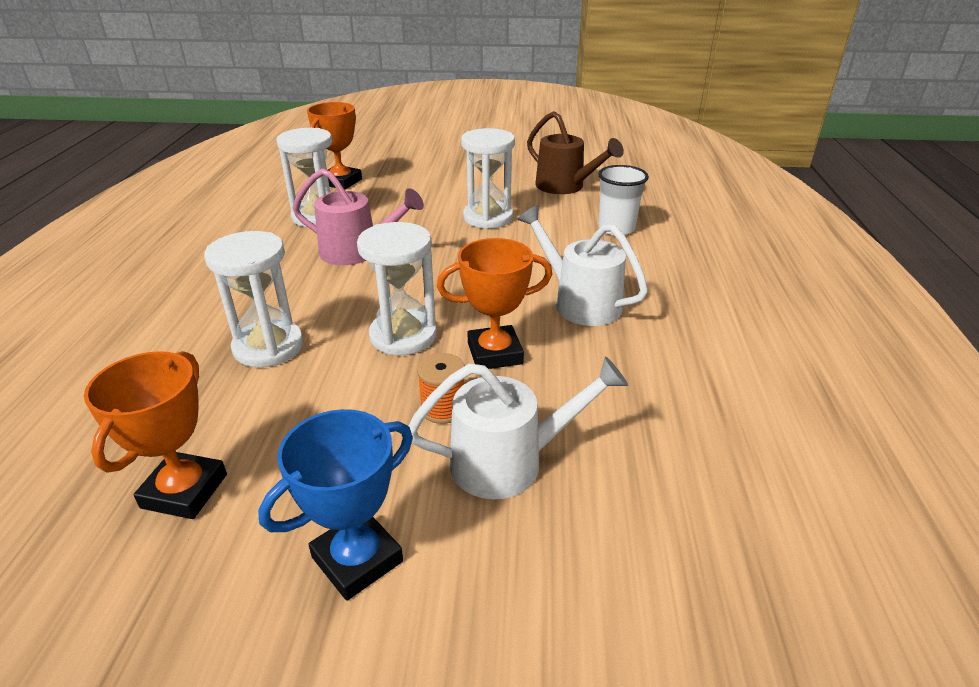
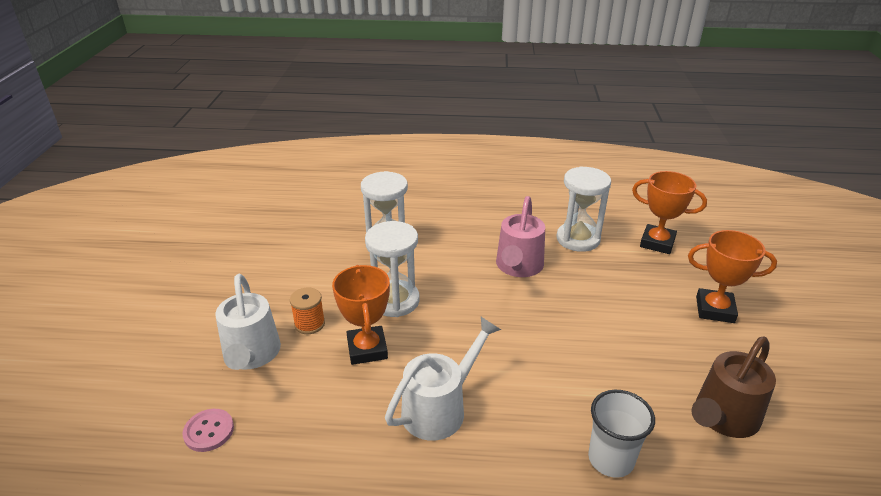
camera: 90 degrees right, 0 degrees up
(184, 491) = (270, 239): orange trophy -> orange trophy (715, 309)
(357, 559) = (204, 299): blue trophy -> none
(488, 217) = (607, 345): white hourglass -> none
(658, 480) = (209, 431): none -> pink button

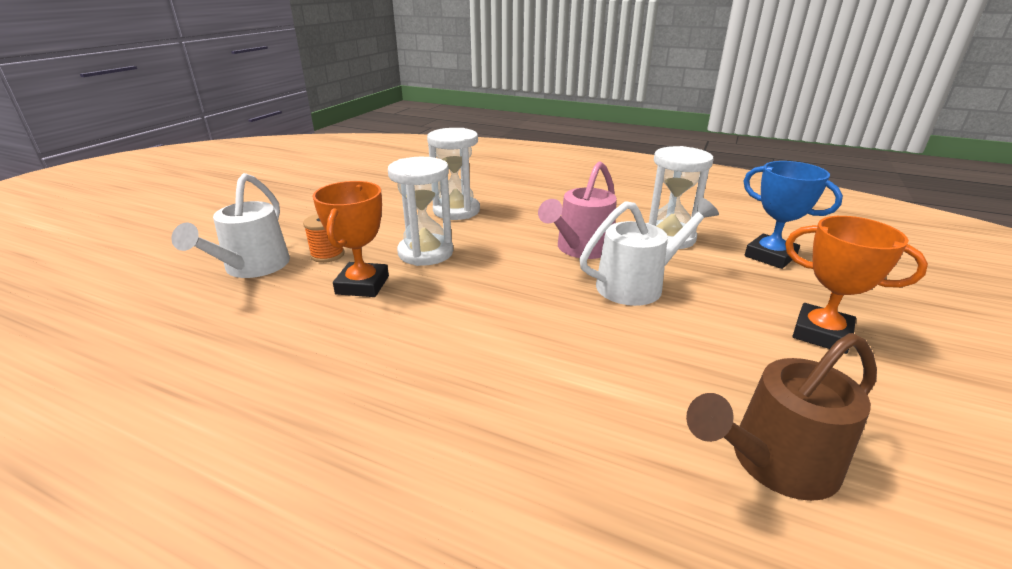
camera: 20 degrees right, 5 degrees down
(209, 431) = (152, 317): pink button -> none
(440, 407) = (392, 353): white watering can -> white watering can (638, 285)
(611, 459) = (566, 467): white cup -> none
(657, 243) = (770, 256): orange trophy -> blue trophy

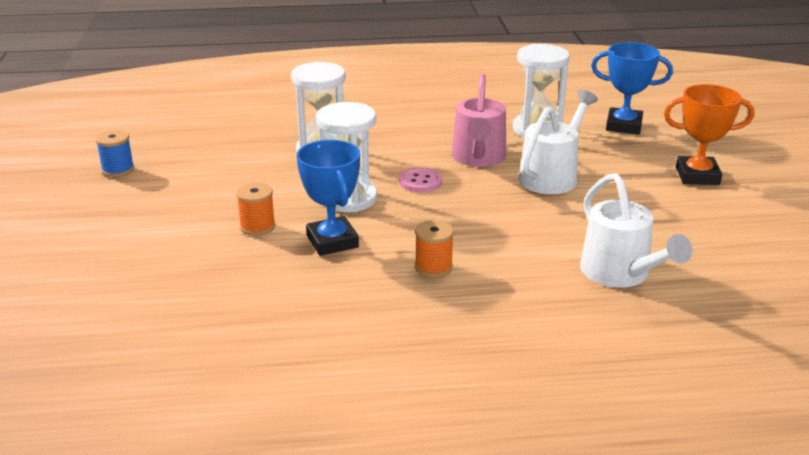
camera: 30 degrees left, 0 degrees up
(252, 268) = (200, 259): white watering can -> white watering can (621, 274)
(305, 190) = (118, 170): none -> blue spool
(362, 285) = (332, 241): orange trophy -> blue trophy
(412, 340) = (433, 267): none -> orange spool
(503, 255) = (420, 182): none -> pink button
(773, 463) = (724, 259): brown watering can -> none

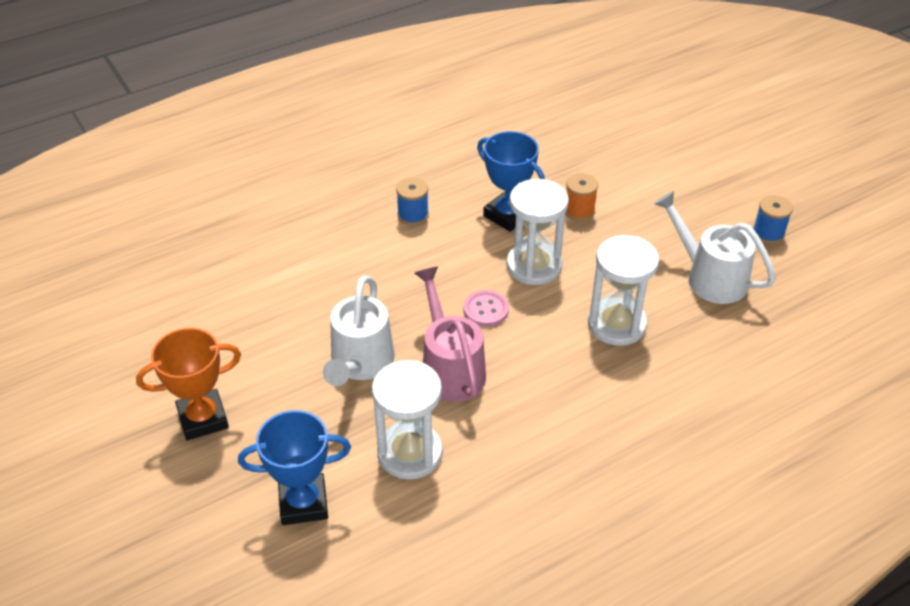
camera: 155 degrees right, 15 degrees up
(433, 267) = (413, 215): orange spool -> blue spool
(621, 274) = (263, 253): white watering can -> white watering can (708, 277)

